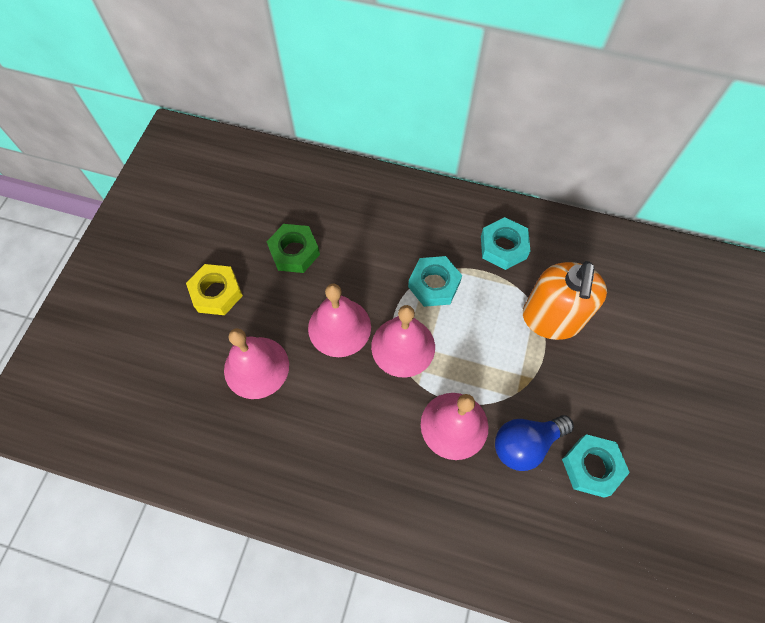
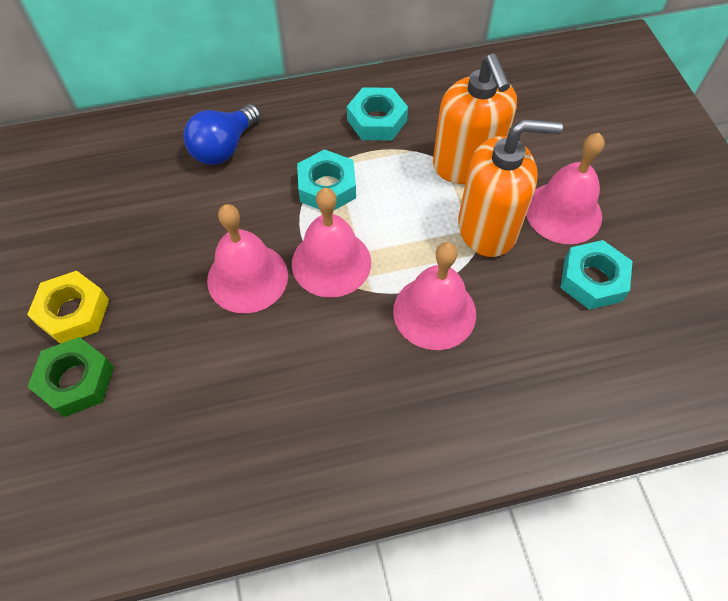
camera: 30 degrees left, 5 degrees down
(256, 367) = (172, 367): pink bell -> pink bell (563, 212)
(294, 252) = (146, 225): green nut -> green nut (76, 381)
(525, 444) = (517, 292): blue light bulb -> blue light bulb (224, 148)
(535, 381) = (488, 228): none -> orange soap dispenser

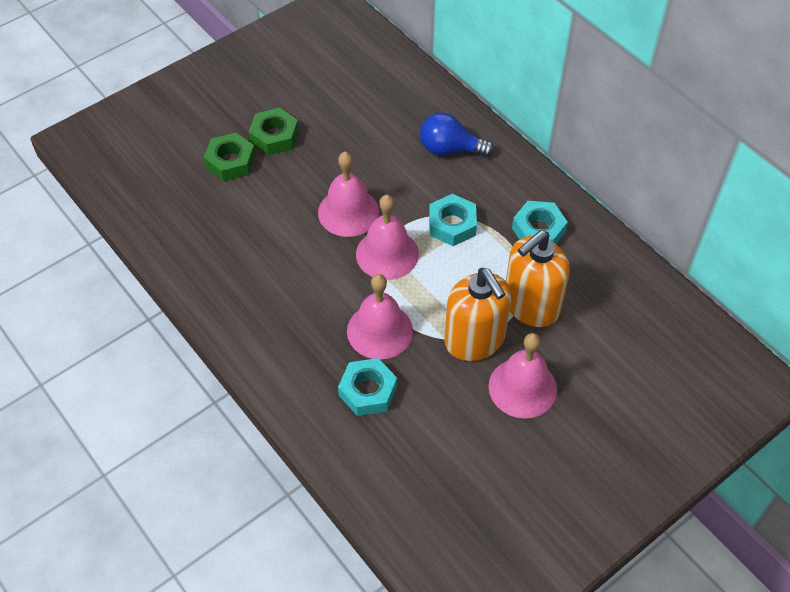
camera: 65 degrees right, 5 degrees down
(73, 312) = (274, 136): yellow nut -> green nut
(592, 280) = (466, 426): turquoise nut -> turquoise nut (367, 391)

